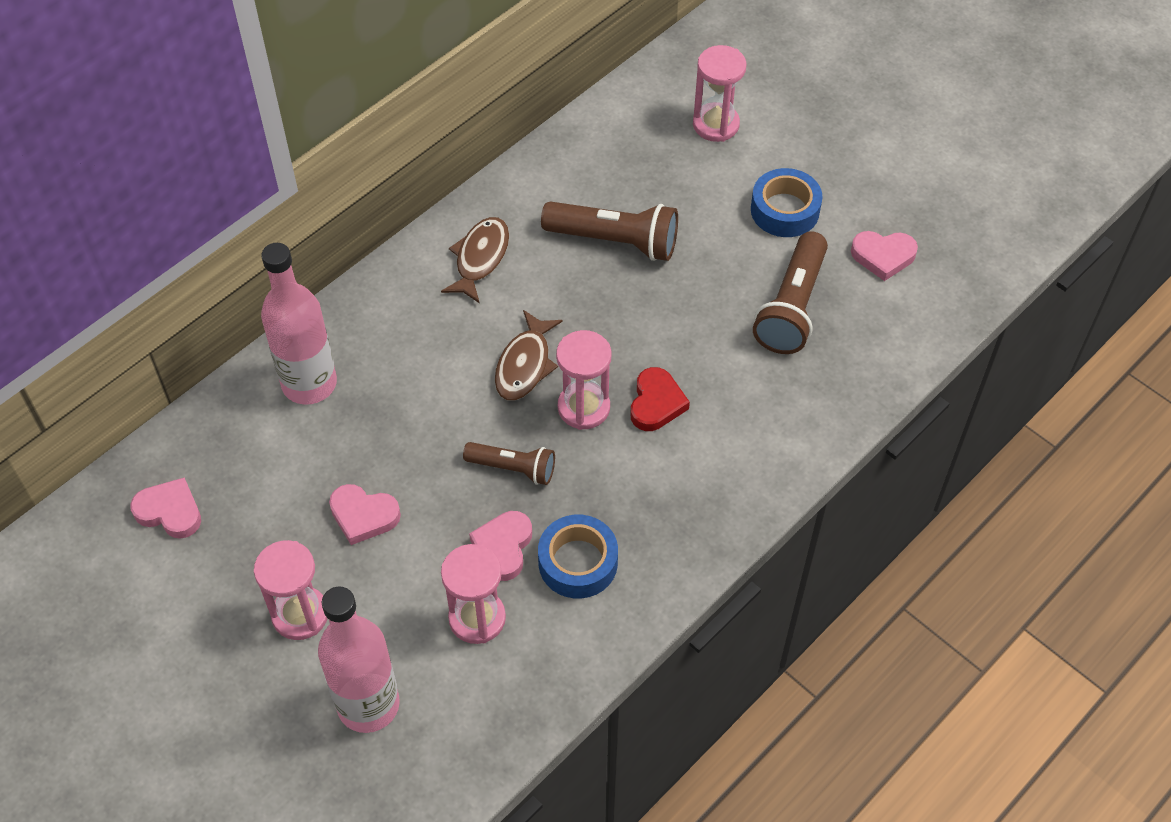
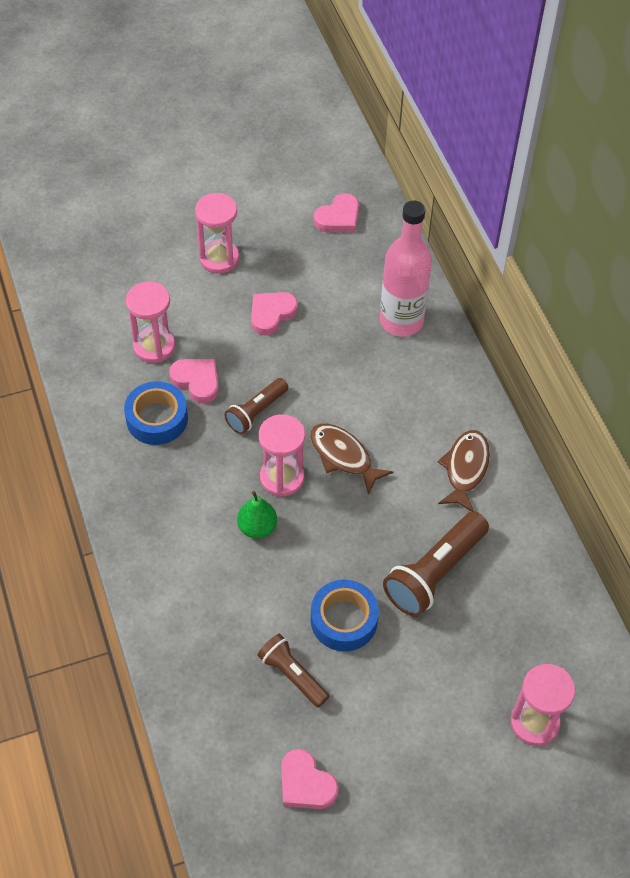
camera: 115 degrees right, 0 degrees up
(368, 705) = (134, 271): pink bottle -> none
(480, 258) = (465, 469): brown fish -> brown fish turned 120 degrees counterclockwise
(656, 403) = (257, 527): red heart -> green pear
(785, 210) = (401, 728): blue tape -> blue tape (344, 620)
(792, 307) = (292, 675): brown flashlight -> brown flashlight, size x0.61
(883, 256) = (306, 784): pink heart -> pink heart turned 75 degrees counterclockwise

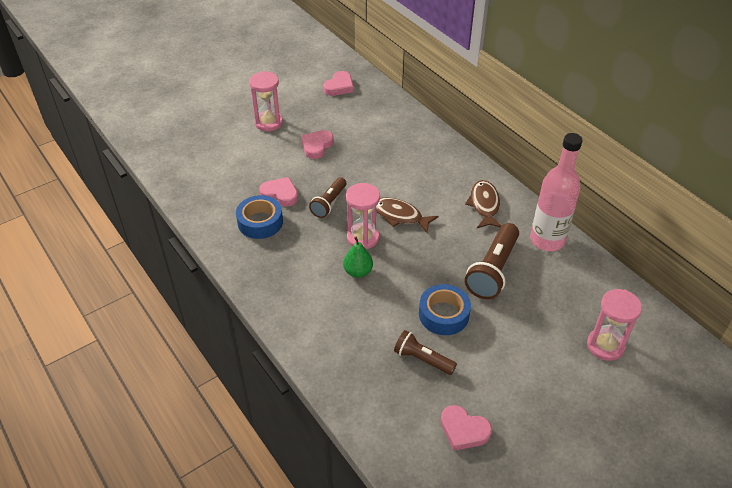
camera: 15 degrees left, 10 degrees down
(154, 346) = (242, 180): pink hourglass -> none
(401, 321) = (404, 132): pink bottle -> pink bottle (547, 240)

